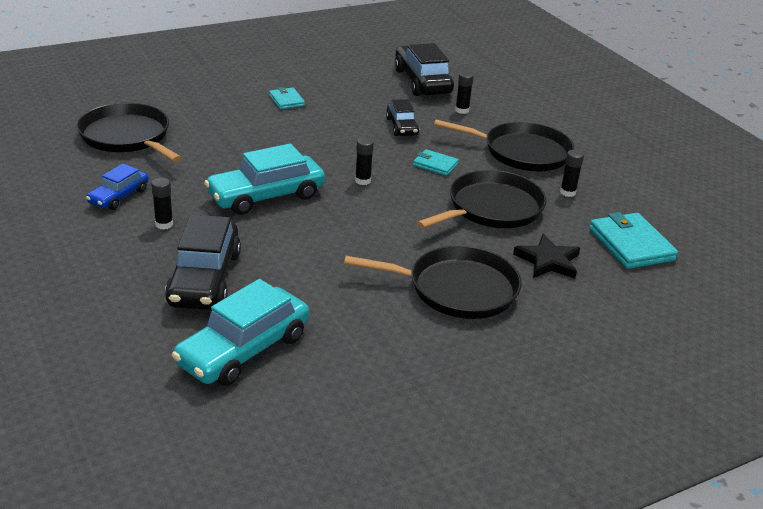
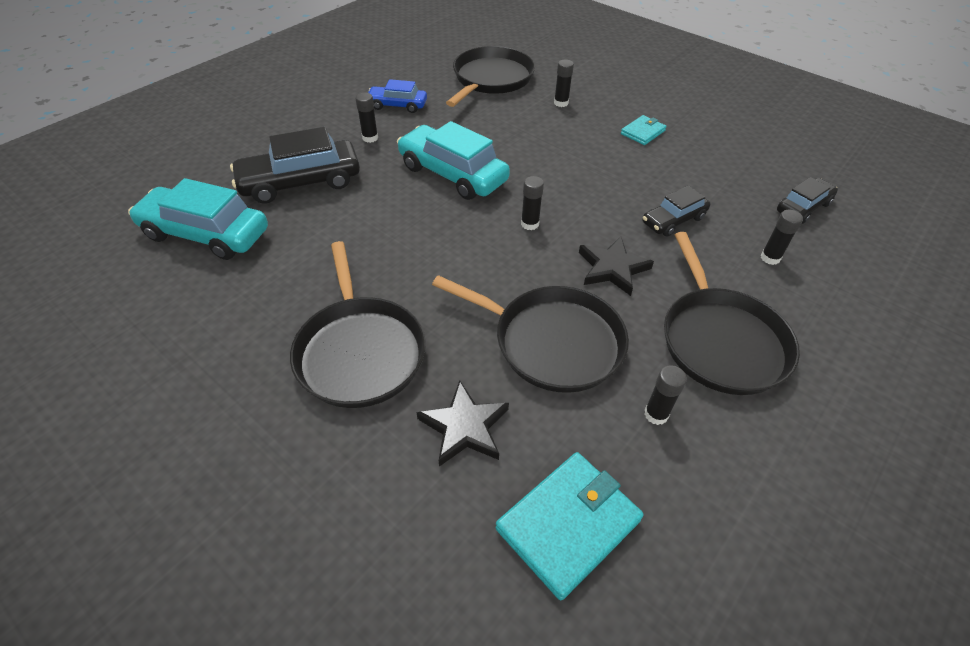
camera: 70 degrees right, 15 degrees up
(207, 118) = (561, 103): none -> black glue stick
(422, 81) = (803, 207): black car -> black car, size x0.57
(435, 165) = (612, 268): turquoise wallet -> black star

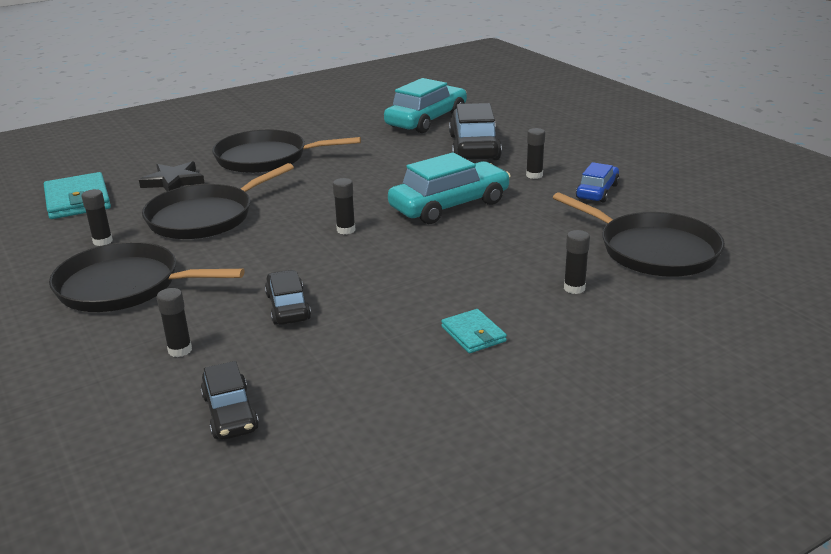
camera: 110 degrees right, 20 degrees down
(612, 268) = (253, 257): black star -> none

